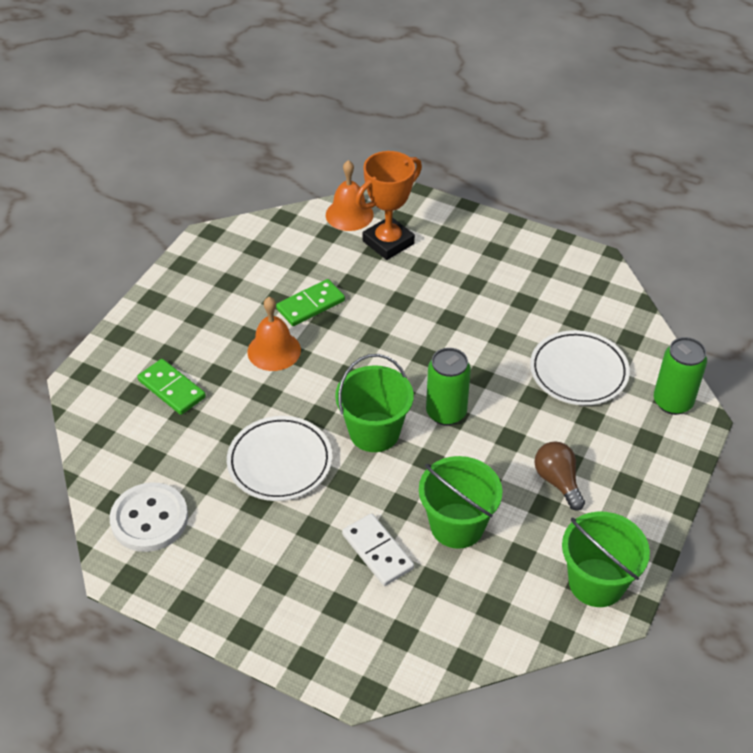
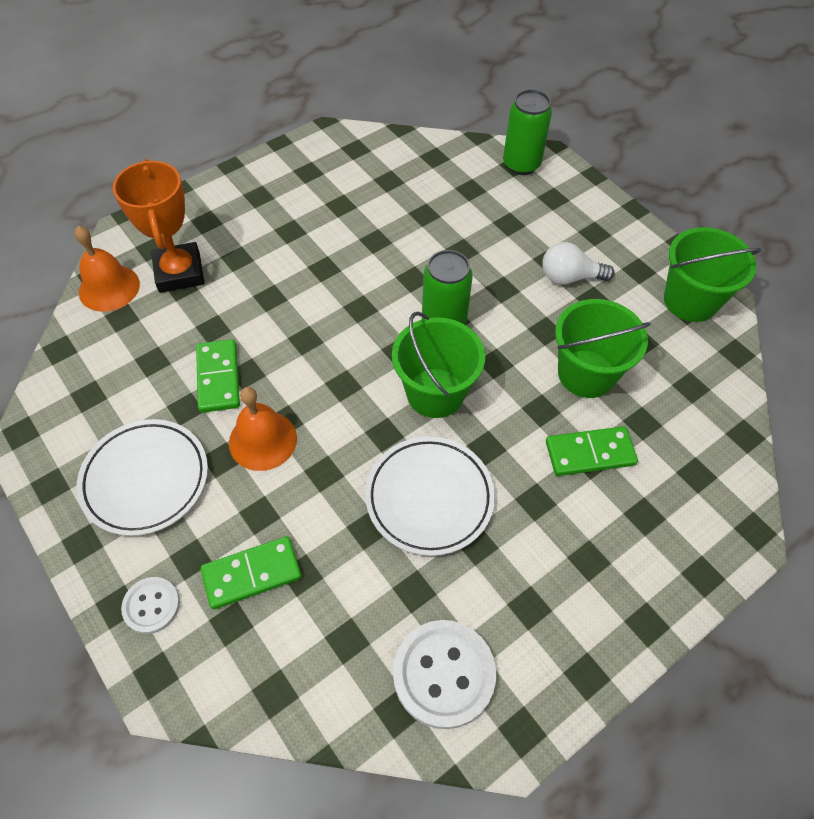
camera: 65 degrees left, 10 degrees up
(127, 350) = (151, 606): none -> white button
(377, 551) = (590, 453): white domino -> green domino
(557, 481) = (569, 277): brown light bulb -> white light bulb
(578, 372) = (451, 207): white plate -> white plate (145, 479)

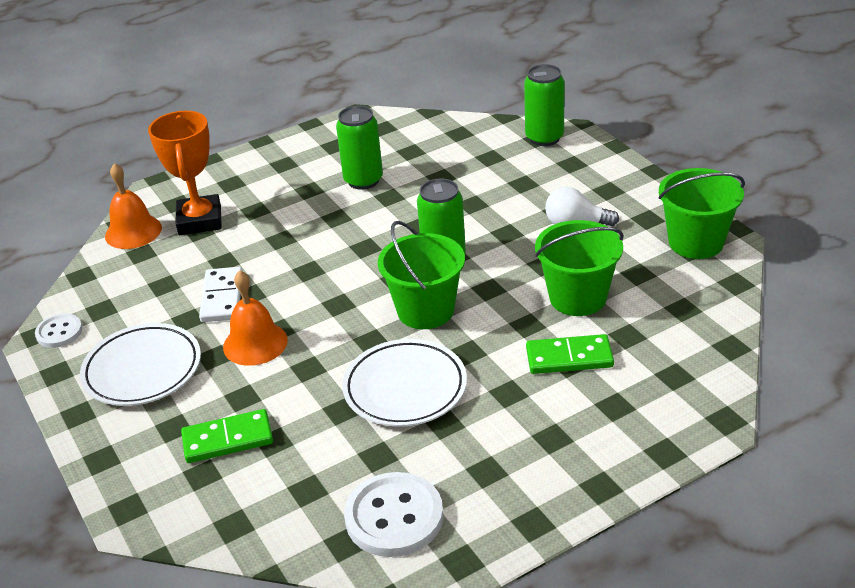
camera: 10 degrees right, 20 degrees down
(151, 606) = (132, 459): white button -> white button (59, 332)
(218, 377) = (222, 297): green domino -> white domino
(345, 219) = (363, 180): none -> green can

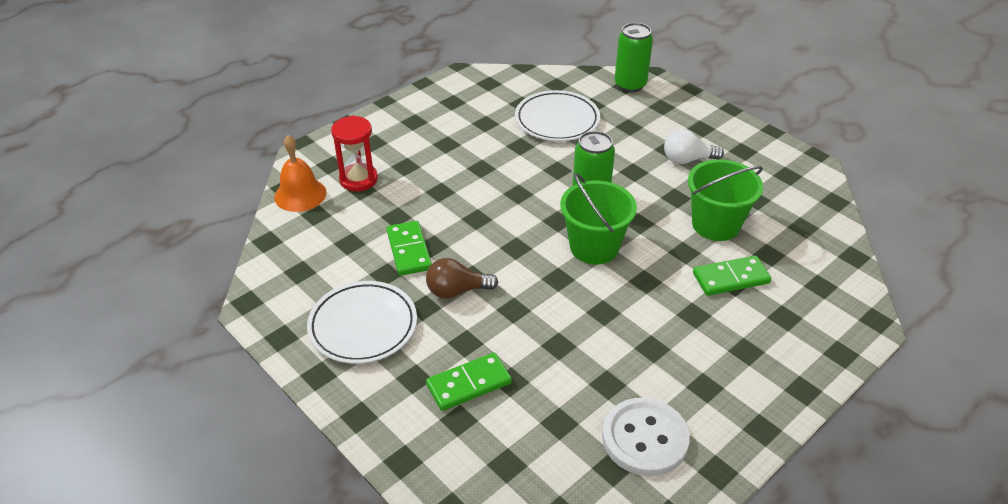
camera: 15 degrees left, 5 degrees up
(59, 332) = (268, 297): white button -> none
(200, 220) = (358, 179): orange trophy -> red hourglass
(222, 297) = (409, 250): white domino -> green domino
(255, 343) = (457, 291): orange bell -> brown light bulb
(363, 180) = (491, 132): green can -> none
(405, 388) = (605, 319): white plate -> white plate (557, 120)
(696, 242) = (789, 168): green bucket -> none

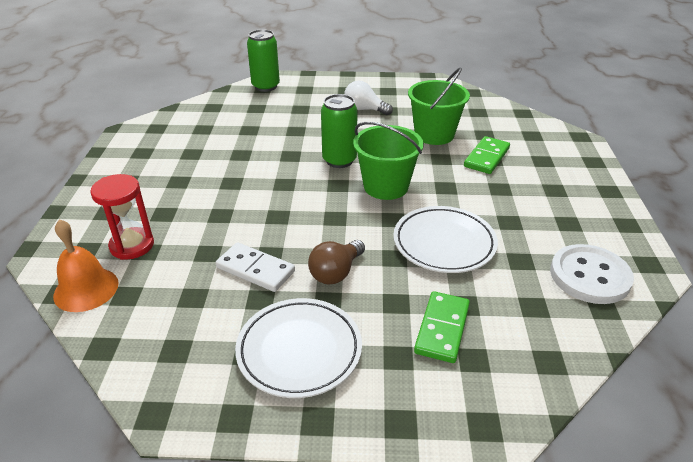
camera: 45 degrees left, 5 degrees down
(409, 250) = (255, 269): green domino -> white domino
(557, 120) = (245, 127): white plate -> white plate (444, 243)
(687, 160) = (364, 110): white light bulb -> white light bulb turned 75 degrees clockwise

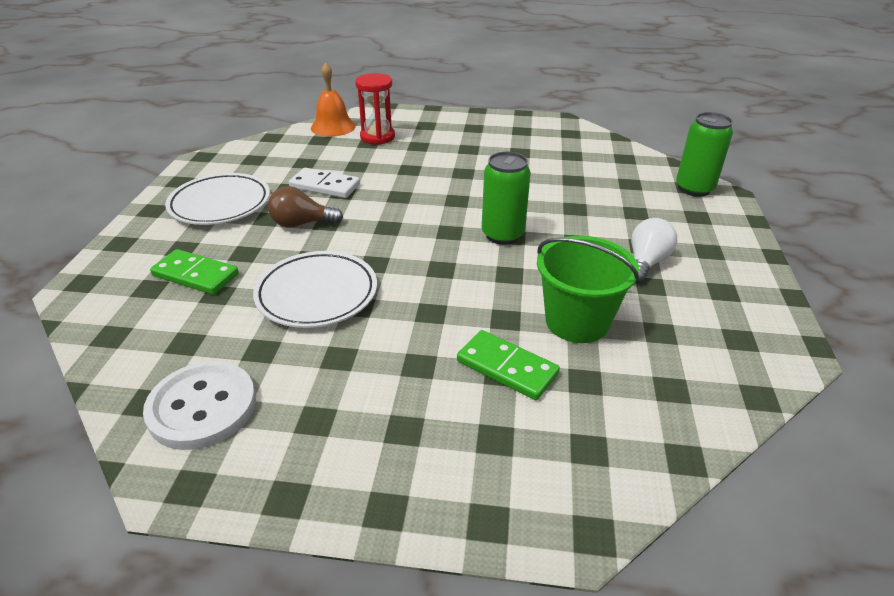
camera: 95 degrees right, 0 degrees up
(255, 269) = (325, 186): white domino -> white domino turned 75 degrees clockwise
(336, 272) = (301, 224): brown light bulb -> brown light bulb turned 45 degrees counterclockwise
(386, 186) = (440, 264): green bucket -> none

